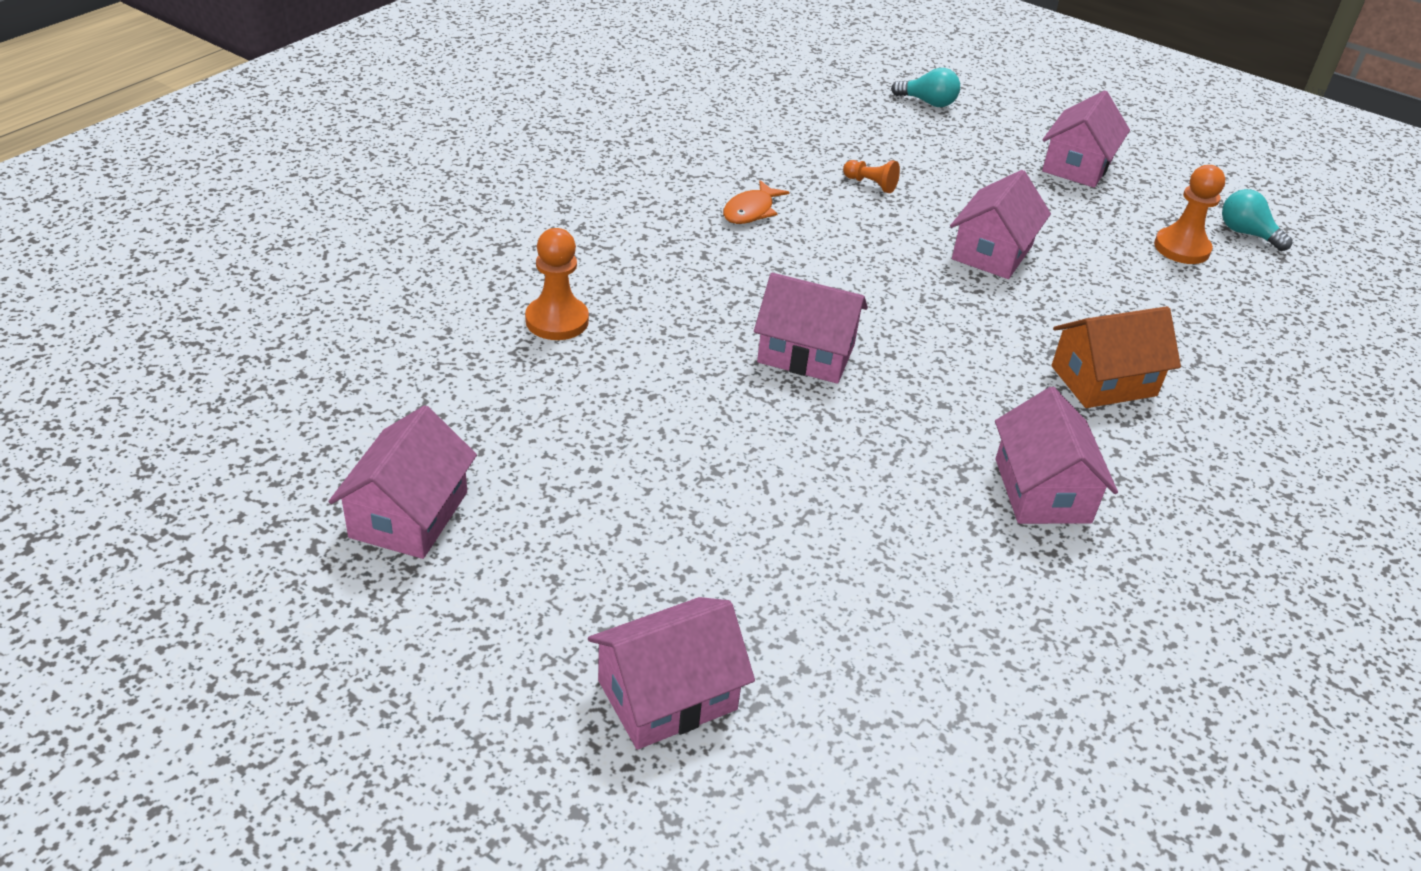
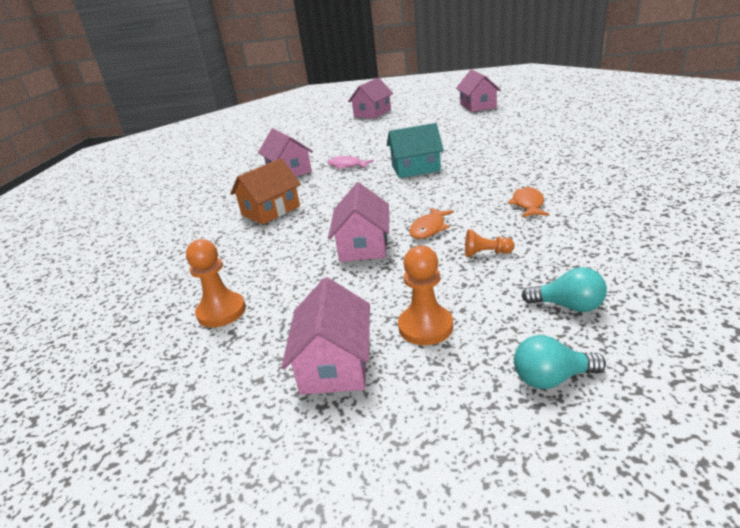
camera: 160 degrees right, 10 degrees down
(557, 321) = (524, 140): orange pawn -> orange pawn (425, 327)
(806, 353) = (415, 168): pink house -> turquoise house
(897, 236) = (429, 229): none -> orange fish
(916, 436) = (347, 166): none -> pink fish
(1246, 234) = (155, 357): turquoise light bulb -> turquoise light bulb (568, 306)

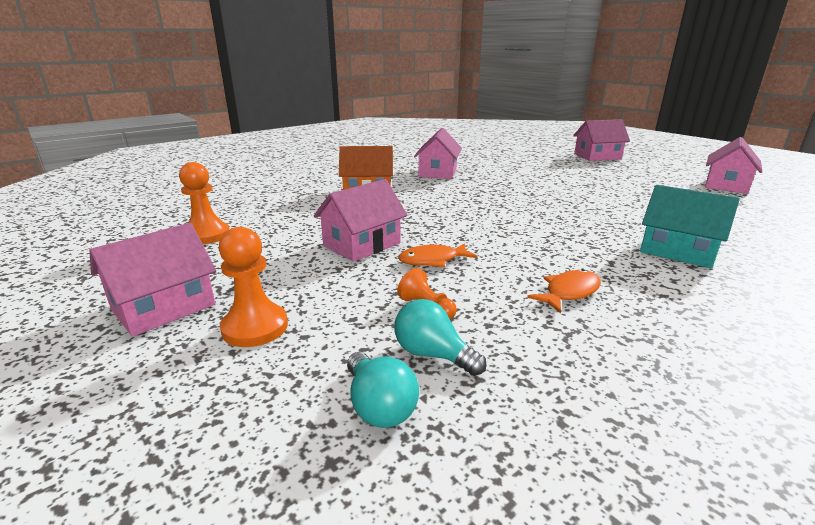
camera: 40 degrees right, 5 degrees down
(347, 166) = (484, 185): pink fish -> none
(415, 168) = (534, 211): turquoise house -> turquoise house (678, 251)
(552, 378) = (213, 450): turquoise light bulb -> turquoise light bulb (433, 354)

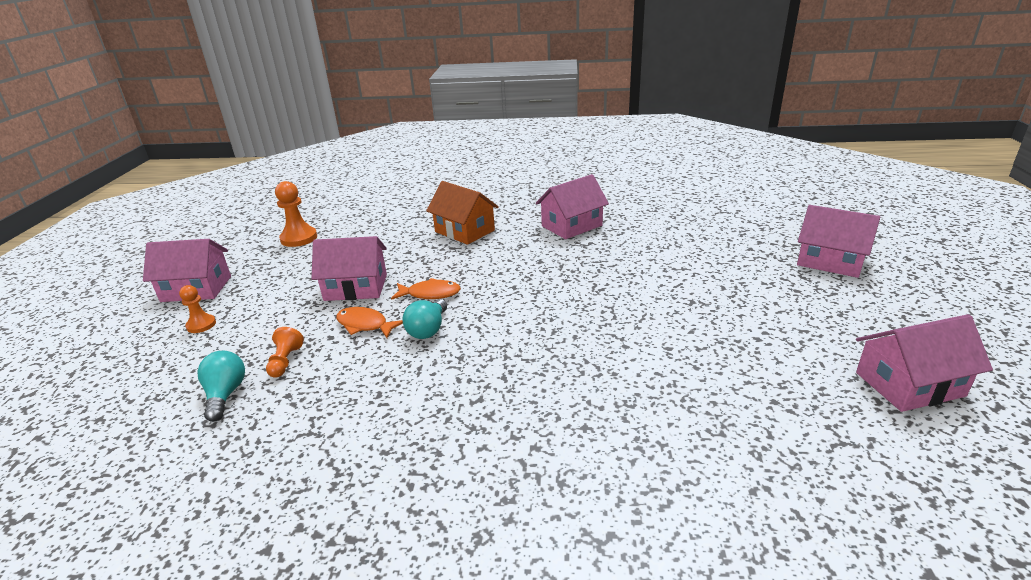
camera: 45 degrees right, 5 degrees up
(255, 327) = (201, 325): orange pawn -> orange pawn, size x0.60
(379, 406) = (155, 406): turquoise light bulb -> turquoise light bulb (428, 329)
(569, 292) = (382, 404): orange fish -> orange fish (430, 294)
(678, 251) = (566, 426): turquoise house -> none

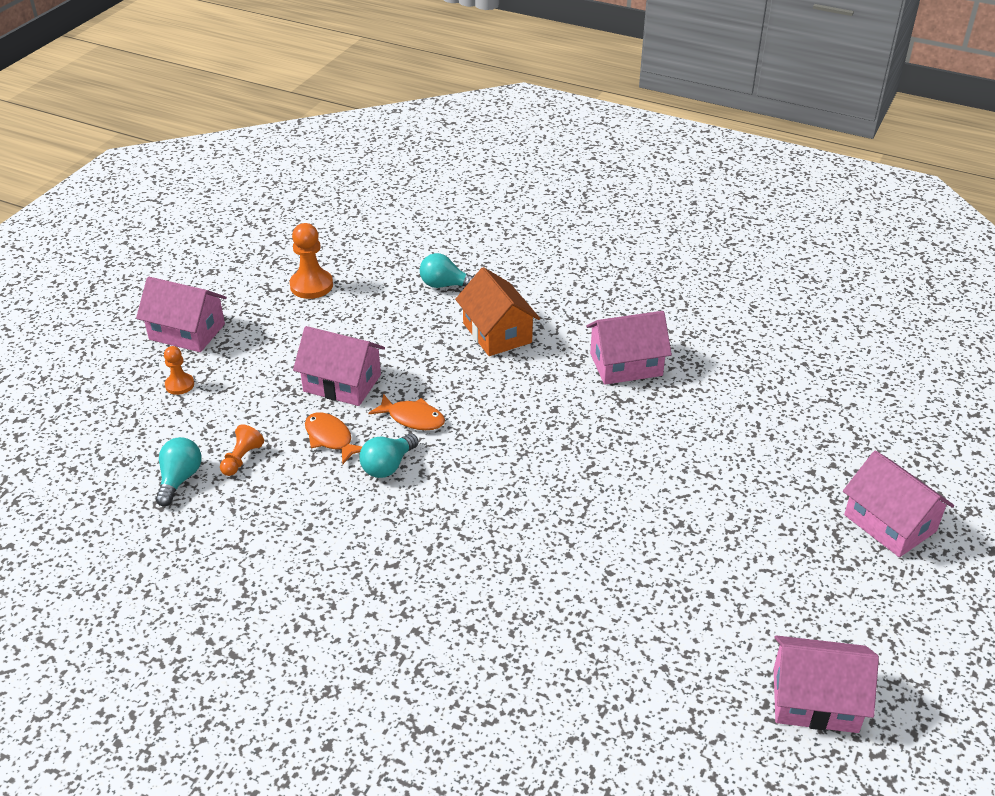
camera: 20 degrees right, 10 degrees up
(407, 216) = (445, 285): none -> turquoise light bulb

